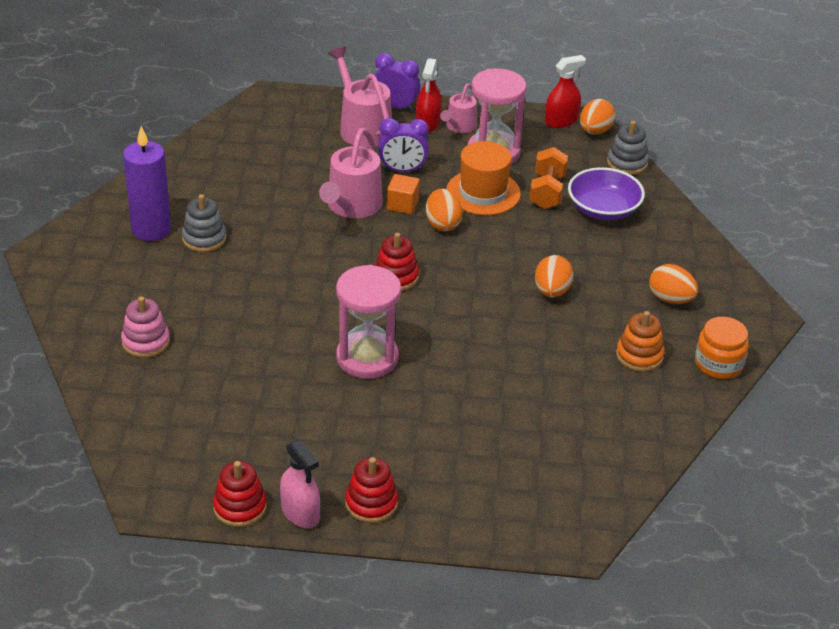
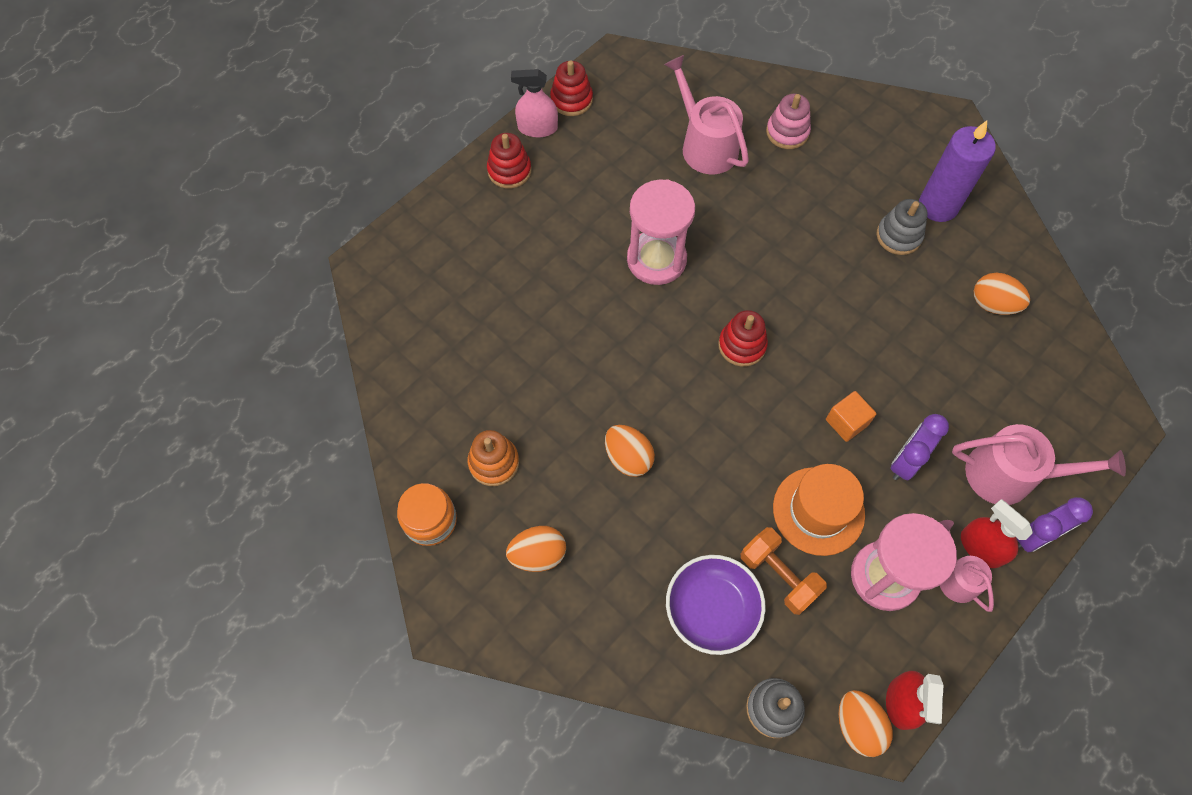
camera: 130 degrees right, 25 degrees up
(352, 206) = (873, 378): pink watering can -> pink watering can (705, 145)
(442, 224) = (792, 436): orange egg -> orange egg (993, 304)

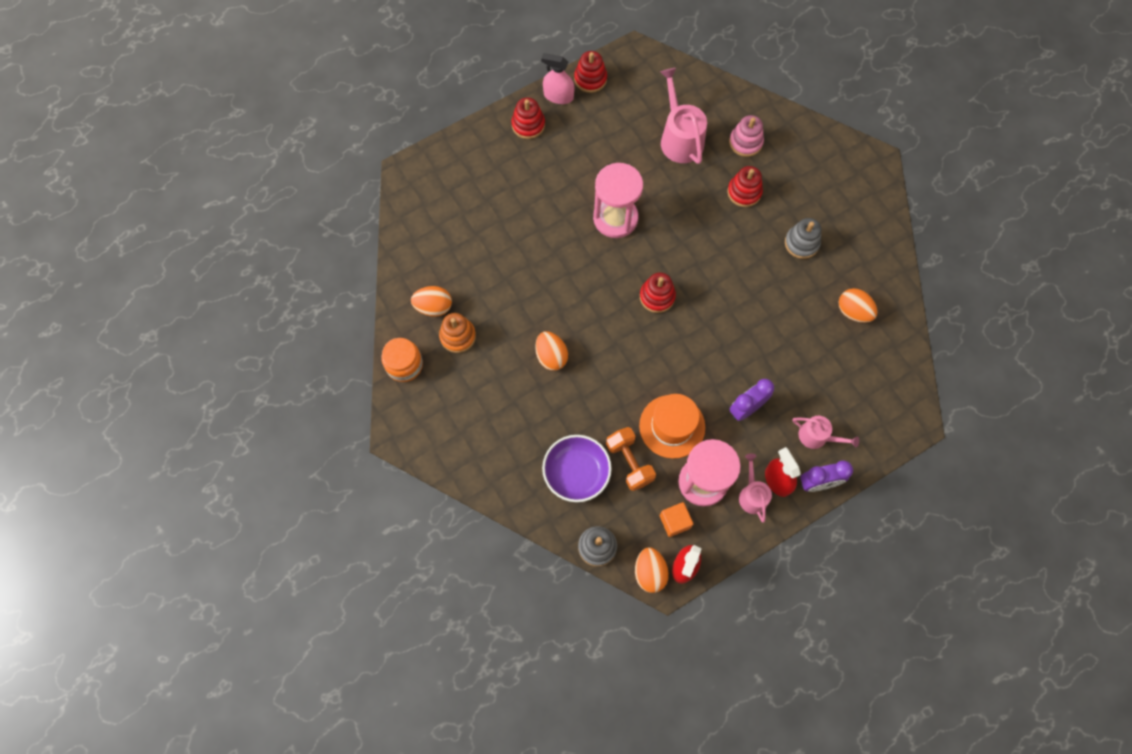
camera: 15 degrees right, 5 degrees up
(538, 554) = (470, 406): orange egg -> orange egg (433, 307)
(806, 191) = (744, 192): none -> red stacking toy
(846, 422) = (713, 370): orange cube -> orange cube (674, 522)
(938, 206) = (840, 227): purple candle -> none
(1008, 475) = (816, 436): pink watering can -> pink watering can, size x0.59

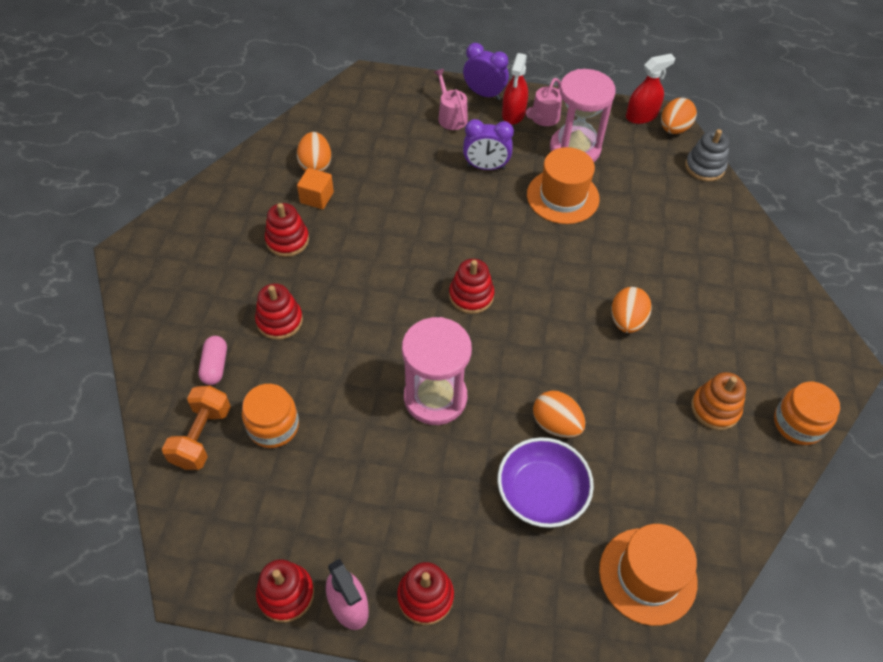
camera: 140 degrees left, 15 degrees down
(432, 213) = (647, 575): none -> orange hat
(433, 307) = (723, 459): orange egg -> orange egg (556, 424)
(576, 472) = (680, 221): purple bowl -> purple bowl (541, 492)
(629, 462) = (625, 198): orange dumbbell -> orange dumbbell (202, 437)
(674, 522) = (623, 142): orange cube -> orange cube (317, 197)
(680, 138) = (273, 426): pink watering can -> orange jar
(745, 142) = (215, 366): pink stacking toy -> pink capsule
(801, 243) = (287, 240): grey stacking toy -> red stacking toy

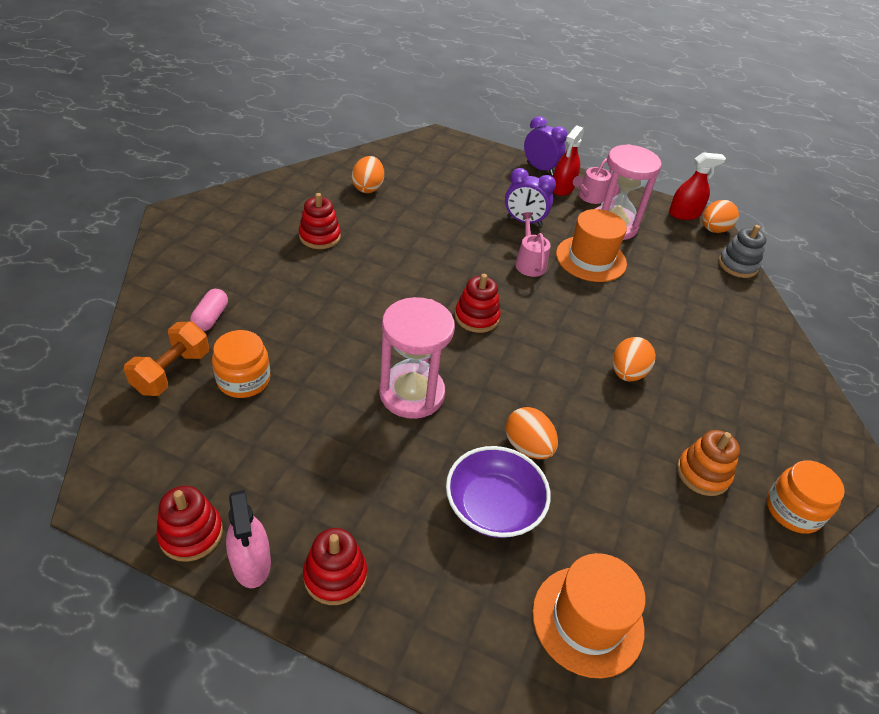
camera: 10 degrees right, 10 degrees down
(279, 321) = (286, 296): red stacking toy -> none
(317, 197) = (359, 211): orange cube -> none
(451, 117) = (504, 178): pink watering can -> pink watering can (529, 263)

